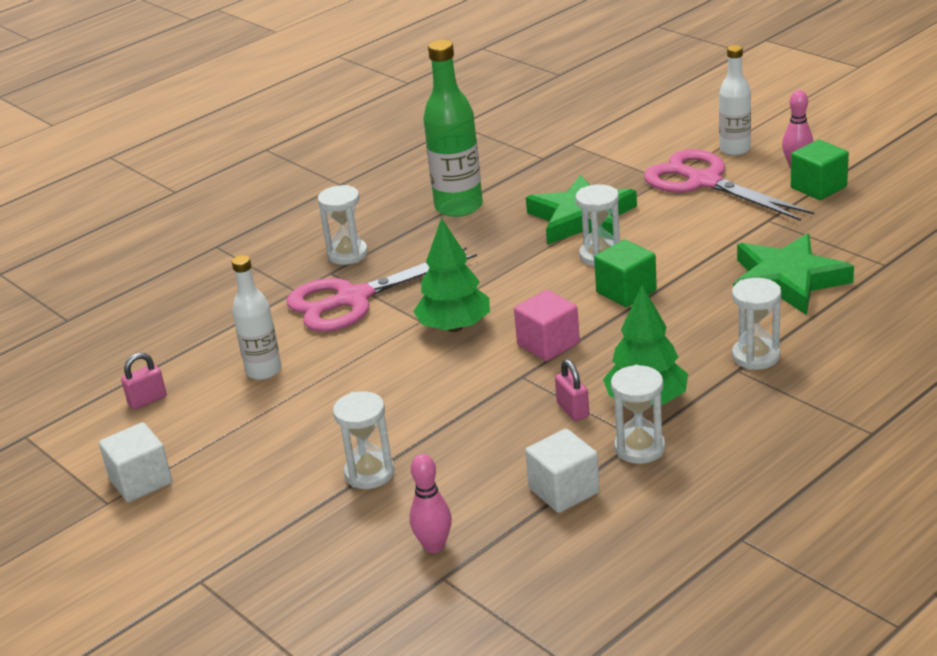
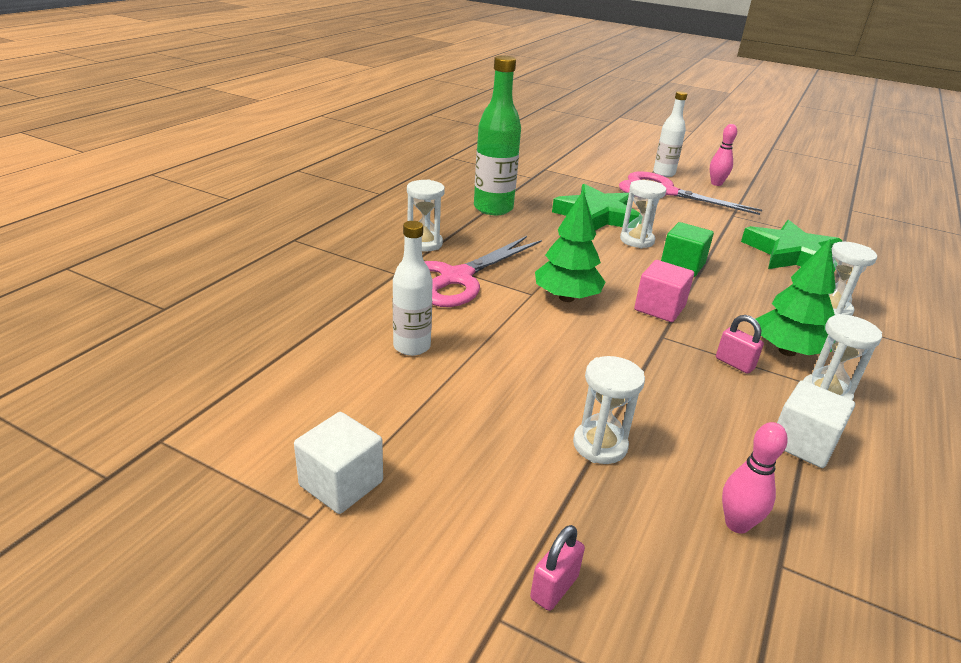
camera: 25 degrees left, 0 degrees up
(147, 400) = (299, 385): pink padlock -> pink padlock (554, 588)
(818, 187) = (744, 195): green cube -> none

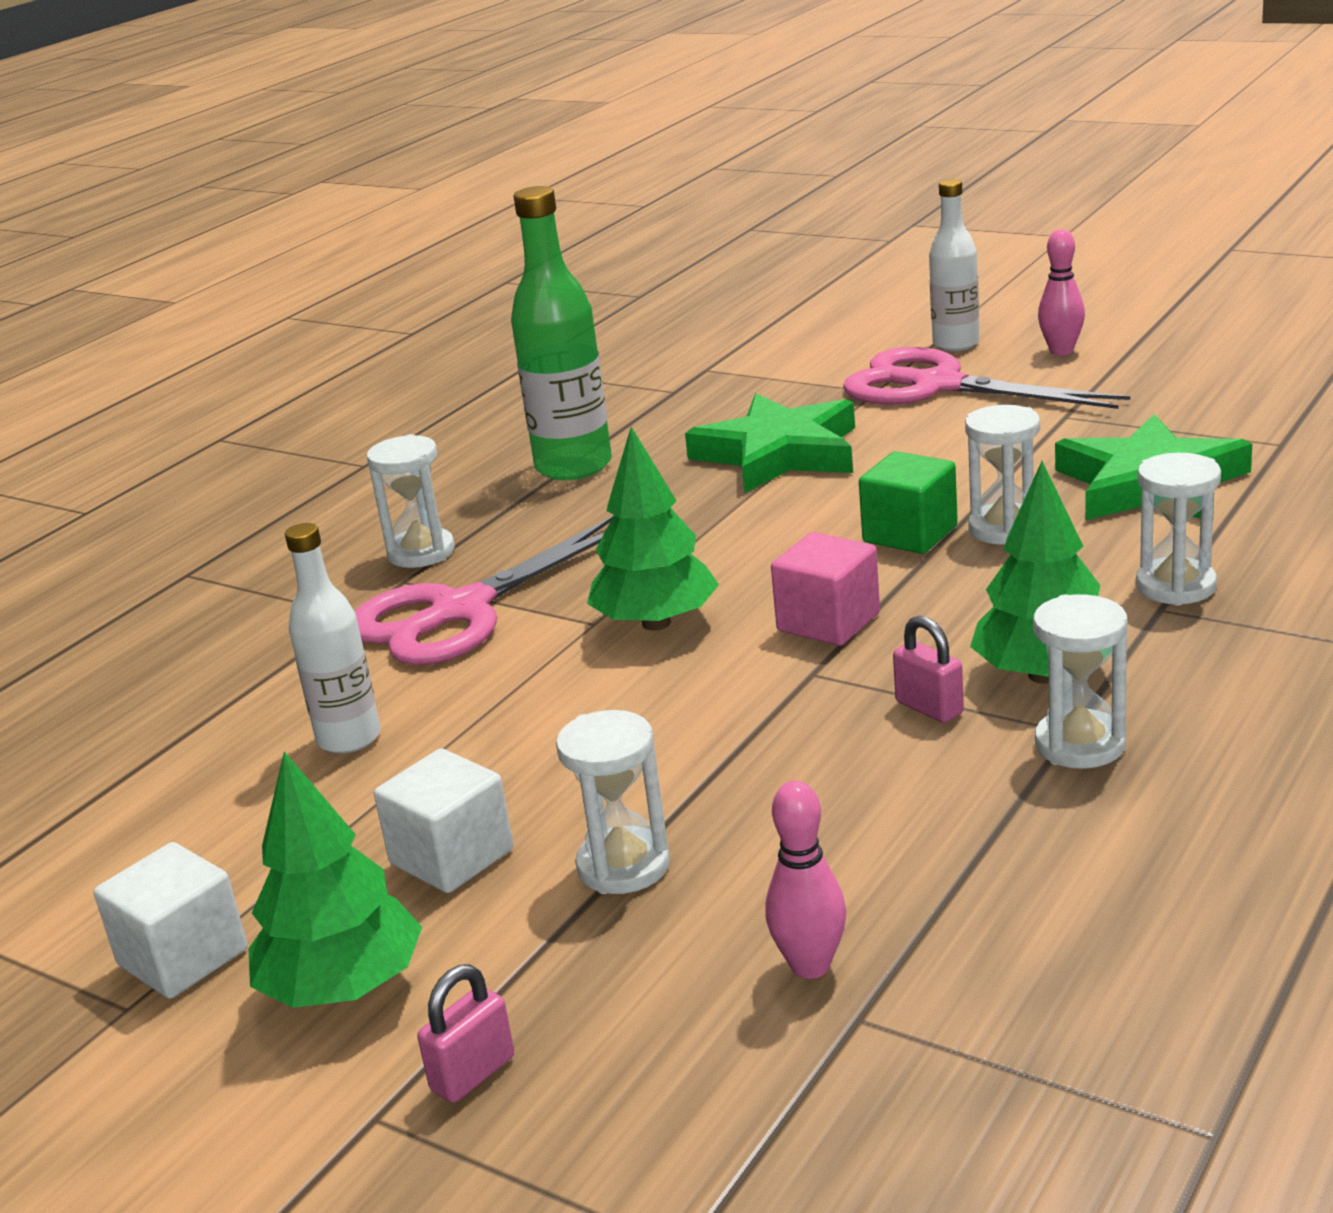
camera: 10 degrees right, 5 degrees down
(452, 515) = (344, 988): none -> green tree
(637, 240) = (838, 495): white hourglass -> white hourglass (1004, 529)
(803, 443) = (992, 831): white cube -> white cube (452, 857)

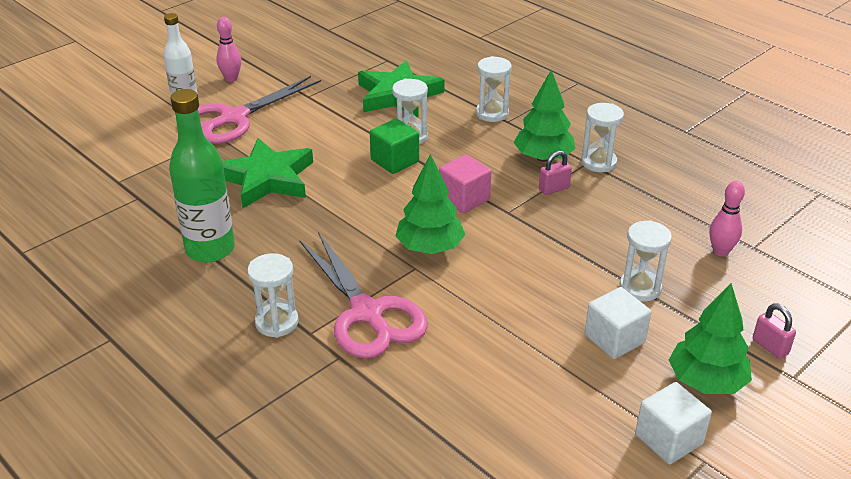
camera: 80 degrees left, 10 degrees up
(349, 738) = (486, 367): white bottle -> none

